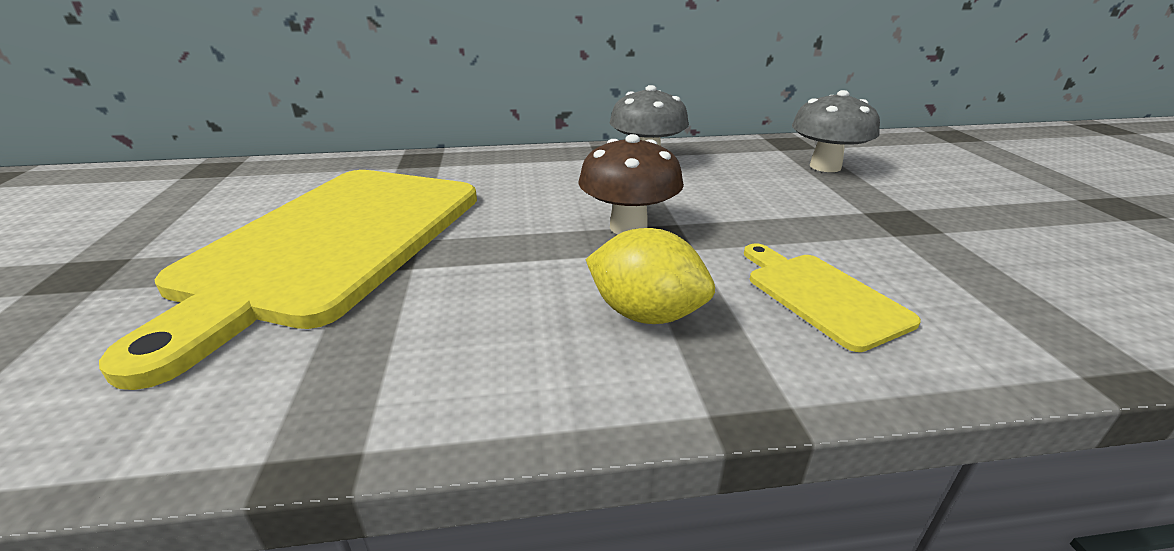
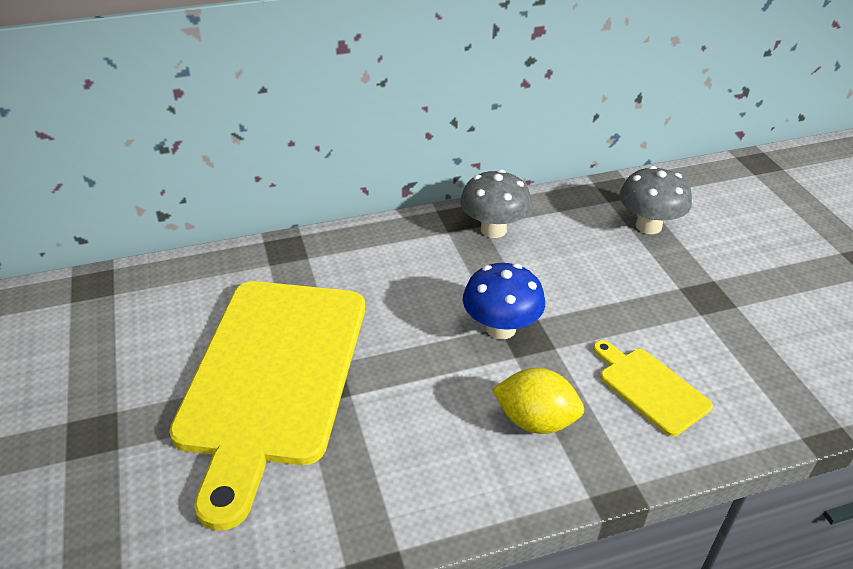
camera: 10 degrees left, 10 degrees up
(628, 227) = (501, 328): brown mushroom -> blue mushroom

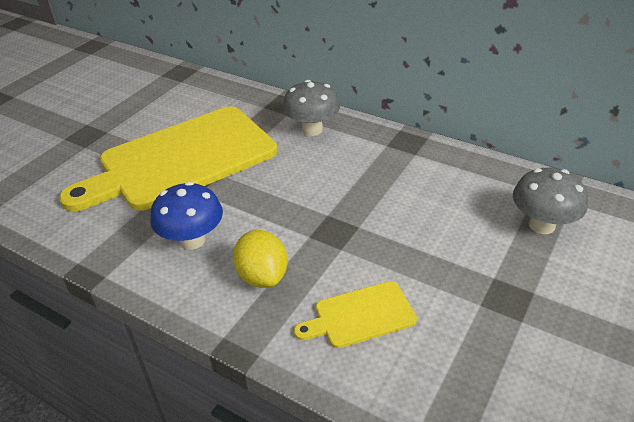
camera: 50 degrees right, 0 degrees up
(493, 230) = (417, 160): grey mushroom -> grey mushroom (312, 129)
(501, 328) = (327, 216): blue mushroom -> blue mushroom (192, 240)
(650, 388) = (360, 316): yellow cutting board -> yellow cutting board turned 120 degrees counterclockwise

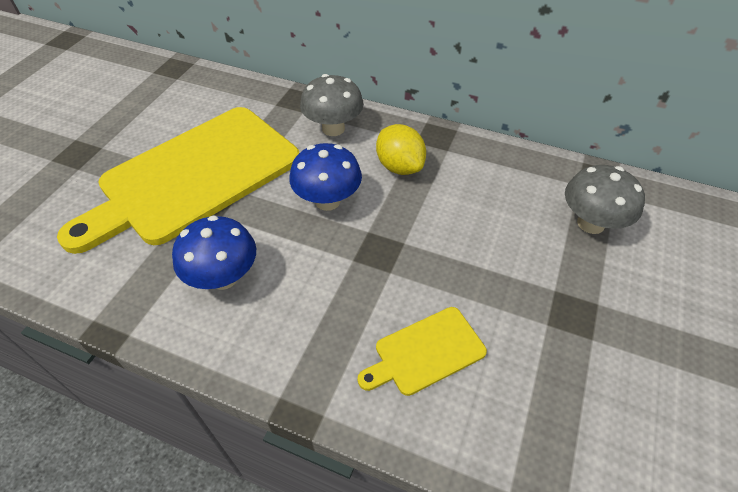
camera: 10 degrees left, 10 degrees up
(262, 276) = (310, 314): yellow lemon -> yellow lemon (399, 167)
(295, 187) = (327, 201): none -> blue mushroom

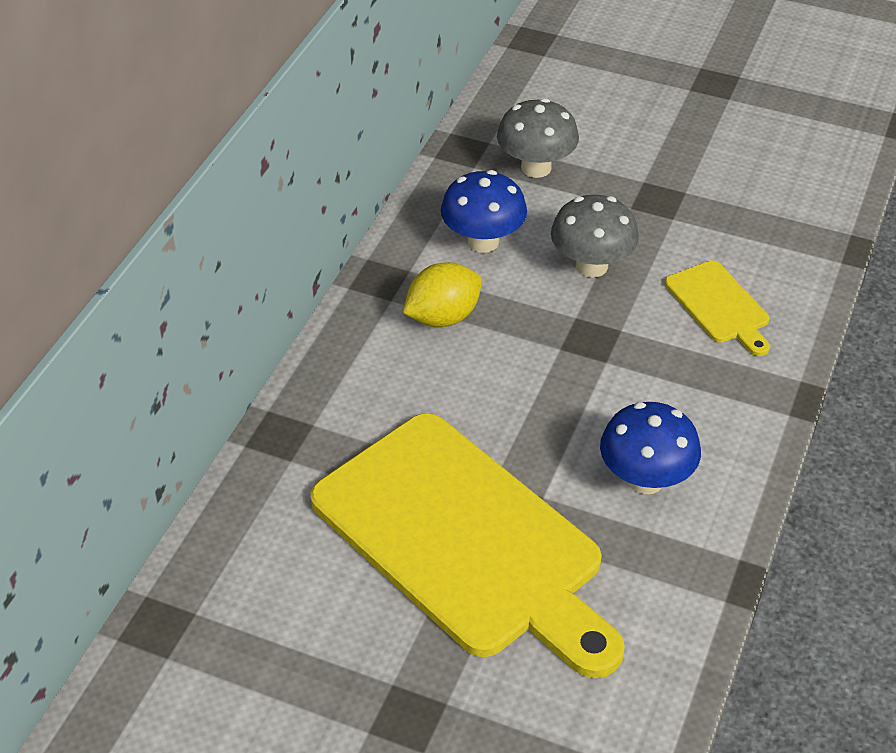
camera: 90 degrees left, 5 degrees down
(327, 201) = (509, 387): blue mushroom -> blue mushroom (483, 241)
(333, 128) = (358, 386): grey mushroom -> grey mushroom (591, 266)

